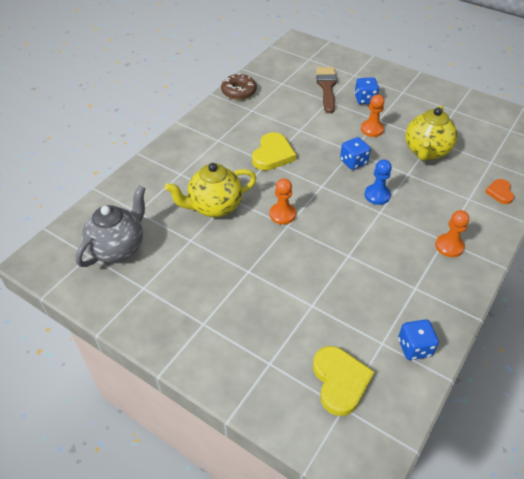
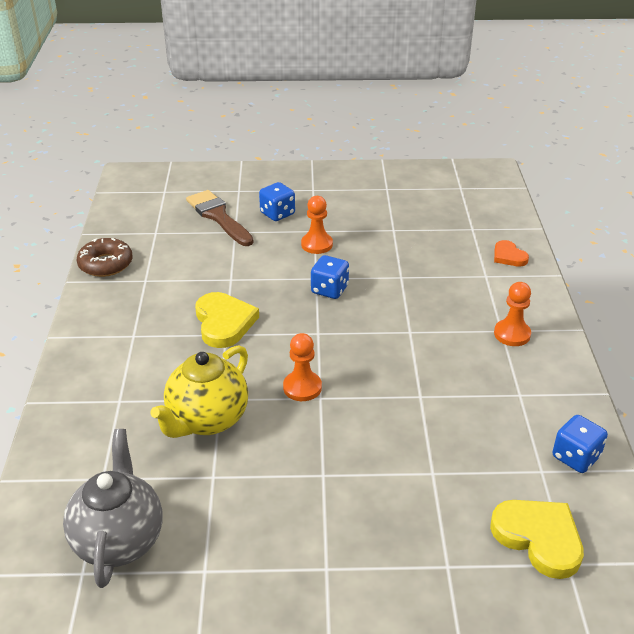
camera: 35 degrees left, 10 degrees down
(377, 195) = (390, 315): blue pawn -> none
(426, 152) = (398, 245): yellow teapot -> none

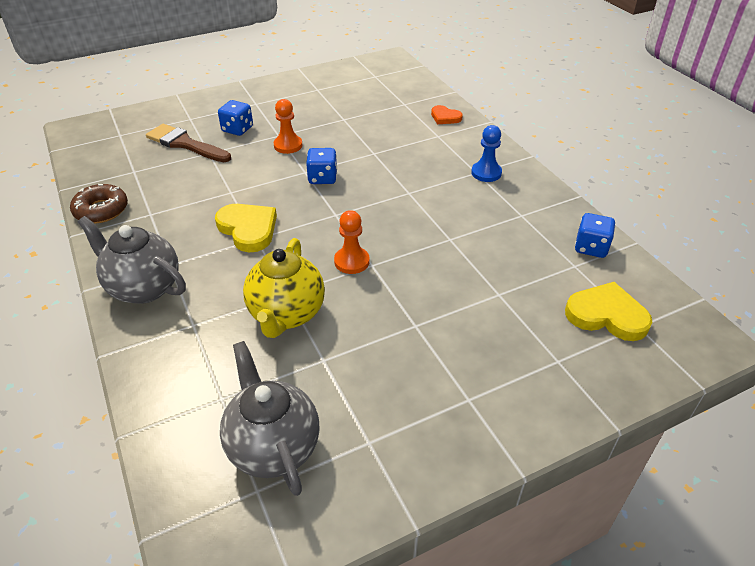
camera: 25 degrees left, 5 degrees up
(98, 351) = (144, 287): none -> grey teapot
(512, 334) = (486, 173): orange pawn -> blue pawn

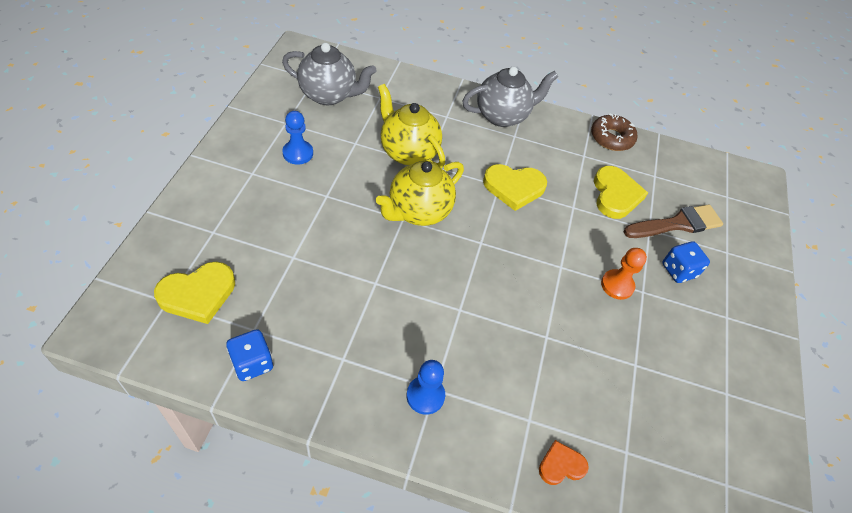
camera: 125 degrees right, 10 degrees up
(187, 179) = (615, 195): none -> yellow heart
(322, 178) = (540, 270): blue dice -> none
(351, 261) = (418, 211): orange pawn -> yellow teapot
(397, 389) = (298, 153): none -> blue pawn

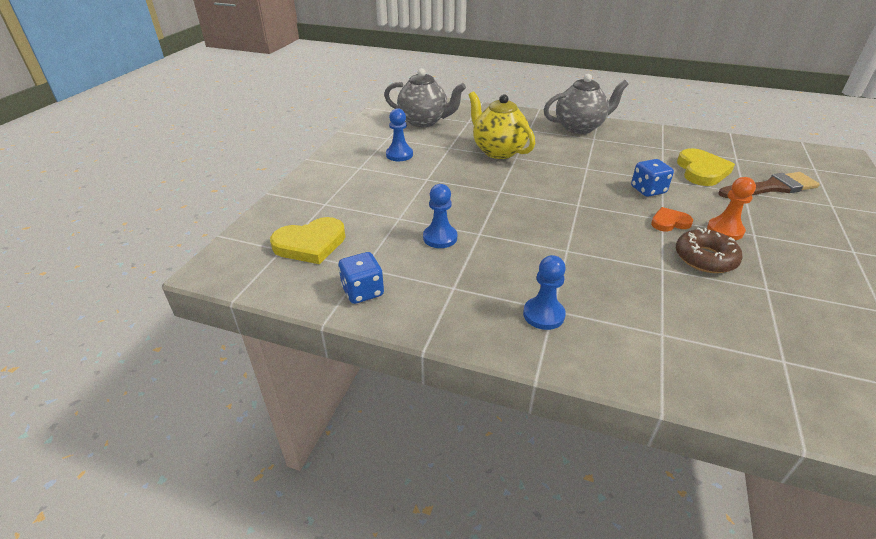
camera: 10 degrees right, 15 degrees down
(334, 288) = (440, 238): none -> blue pawn
(418, 211) = (513, 186): yellow teapot -> none
(514, 187) = (601, 169): yellow heart -> none
(561, 465) = (710, 372): orange heart -> orange heart (669, 222)
(611, 138) = (685, 136): brown donut -> brown donut (705, 258)
(678, 270) = (786, 219): blue dice -> blue dice (648, 190)

